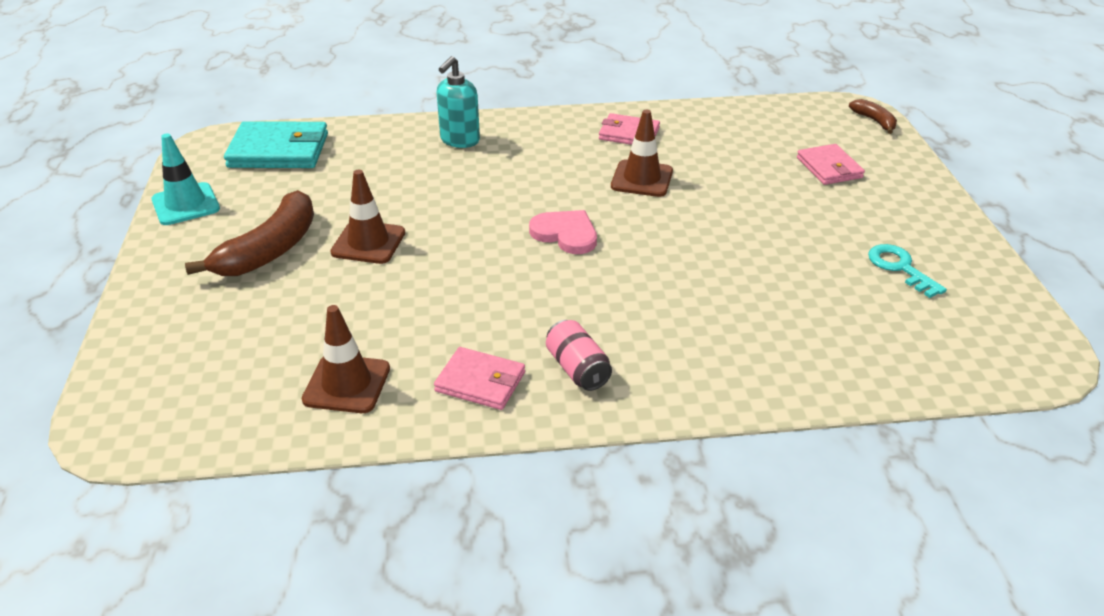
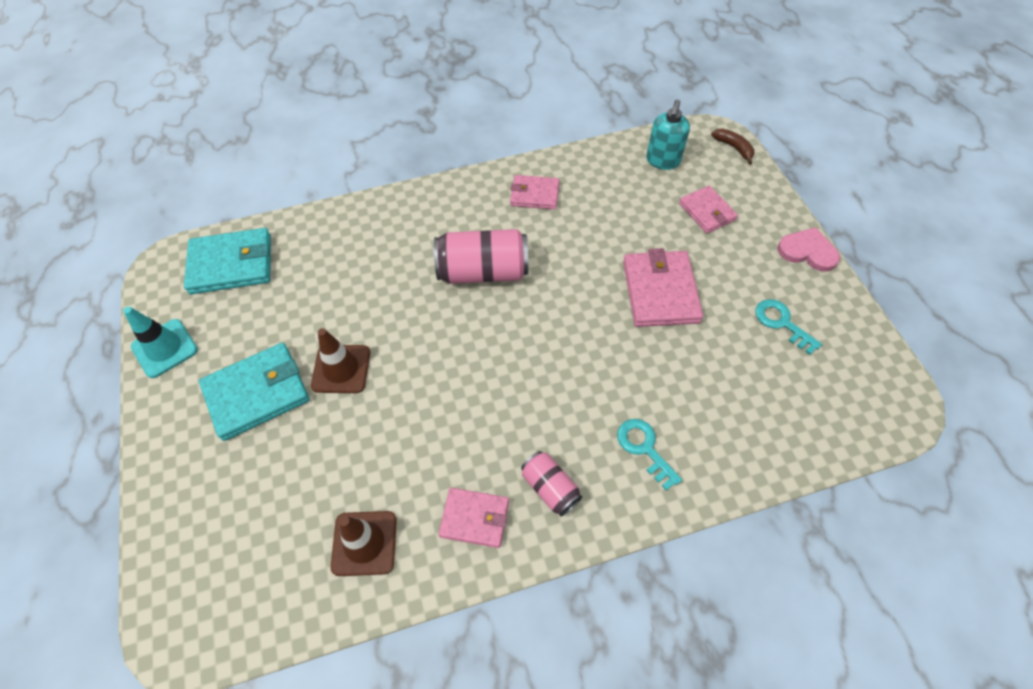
camera: 10 degrees left, 20 degrees up
(270, 250) = (257, 393): brown banana -> turquoise wallet
(459, 140) = (390, 226): turquoise soap dispenser -> turquoise soap dispenser (662, 161)
(552, 186) = (483, 271): none -> pink can
(565, 234) = (507, 329): pink heart -> pink heart (807, 251)
(642, 179) = (556, 250): brown traffic cone -> none
(701, 351) = (644, 448): none -> turquoise key
(755, 225) = (660, 291): none -> pink wallet

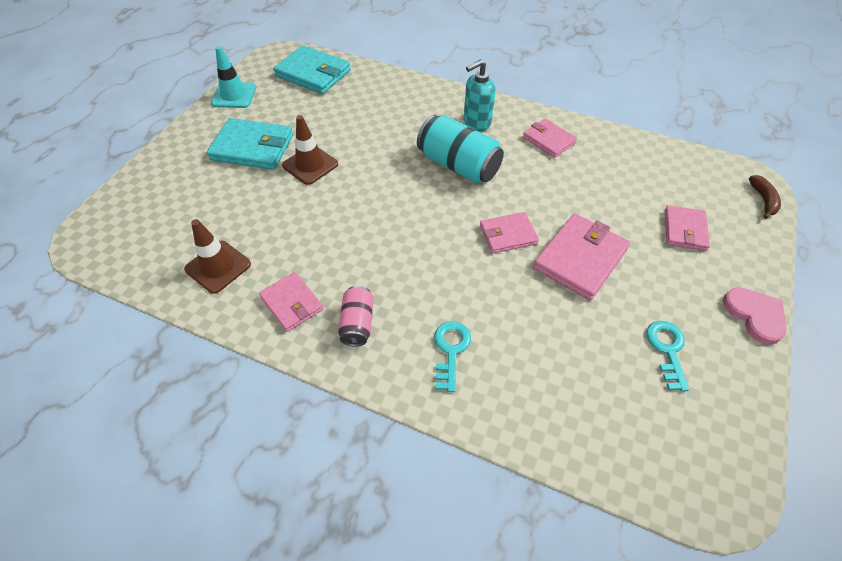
camera: 40 degrees right, 5 degrees down
(483, 271) = (458, 165): pink can -> turquoise can
(588, 310) = (508, 235): none -> pink wallet
(662, 161) = (682, 174): turquoise soap dispenser -> turquoise soap dispenser (476, 122)

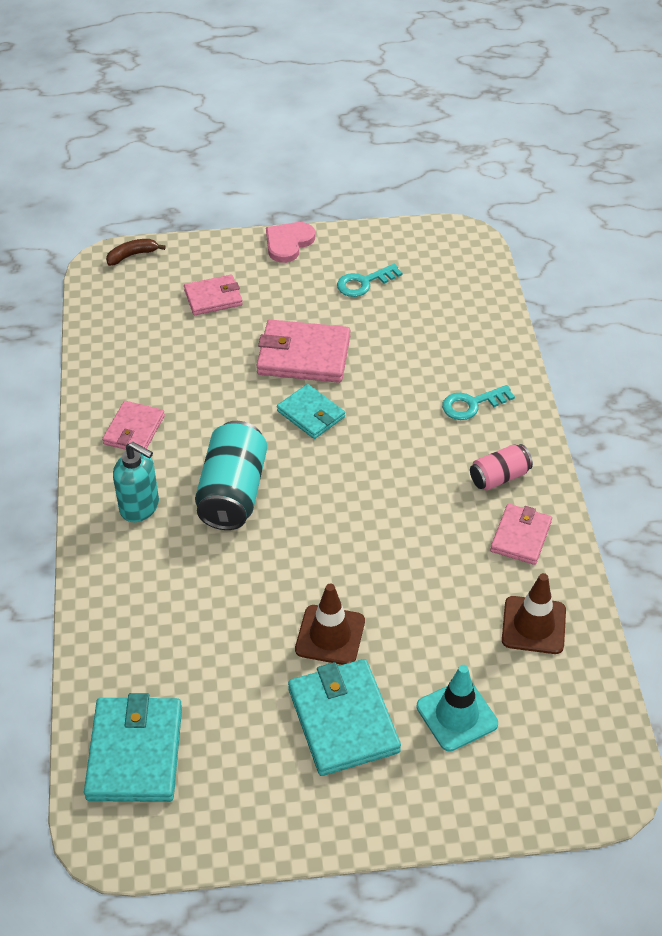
camera: 120 degrees left, 5 degrees down
(234, 95) = (252, 826): turquoise traffic cone -> turquoise traffic cone (457, 715)
(508, 235) = (311, 414): pink wallet -> turquoise wallet

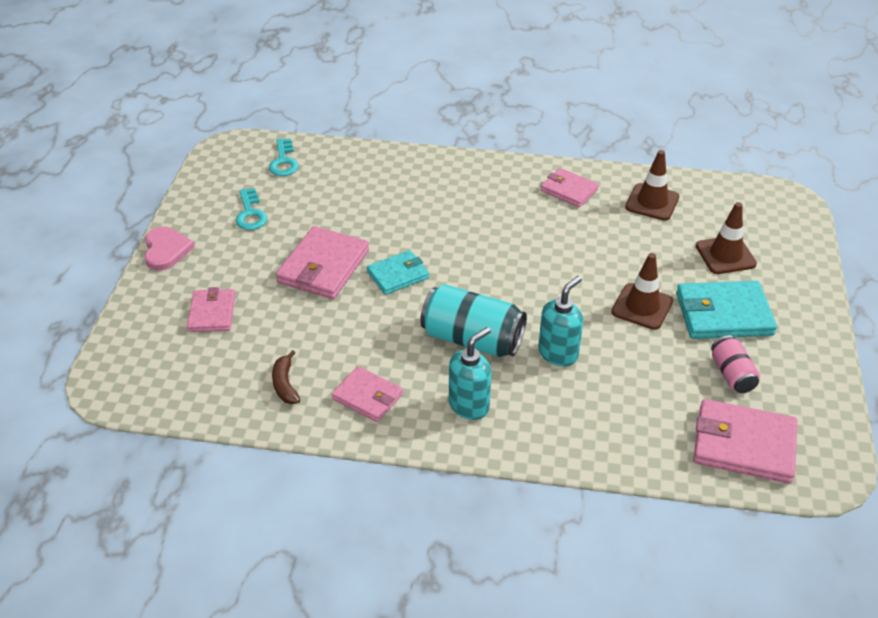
camera: 75 degrees left, 5 degrees down
(132, 255) = (109, 365): brown banana -> brown banana (285, 384)
(135, 753) = (744, 445): turquoise wallet -> pink wallet
(231, 567) = (558, 353): none -> turquoise soap dispenser
(288, 243) = (166, 250): pink heart -> pink heart turned 150 degrees counterclockwise
(457, 715) = (725, 255): turquoise traffic cone -> brown traffic cone
(472, 404) = (426, 184): turquoise key -> turquoise key (283, 161)
(499, 477) = (507, 187): pink can -> pink can (732, 374)

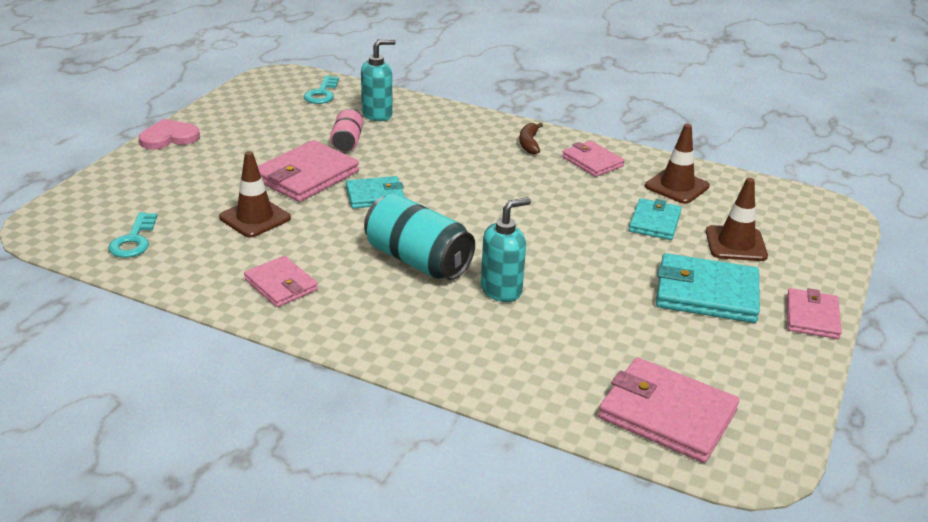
camera: 15 degrees right, 10 degrees down
(166, 250) = (169, 137): pink heart -> pink heart turned 120 degrees counterclockwise
(212, 313) = (177, 191): pink wallet -> pink wallet (812, 317)
(250, 214) = (264, 125): turquoise key -> turquoise key (133, 240)
(285, 384) = (207, 258): brown banana -> brown banana (529, 144)
(469, 405) = (380, 314): turquoise soap dispenser -> turquoise soap dispenser (377, 114)
(642, 307) = (617, 269): brown traffic cone -> brown traffic cone (255, 218)
(650, 247) = (654, 222): none -> turquoise wallet
(732, 374) = (687, 348): pink can -> pink can (347, 141)

